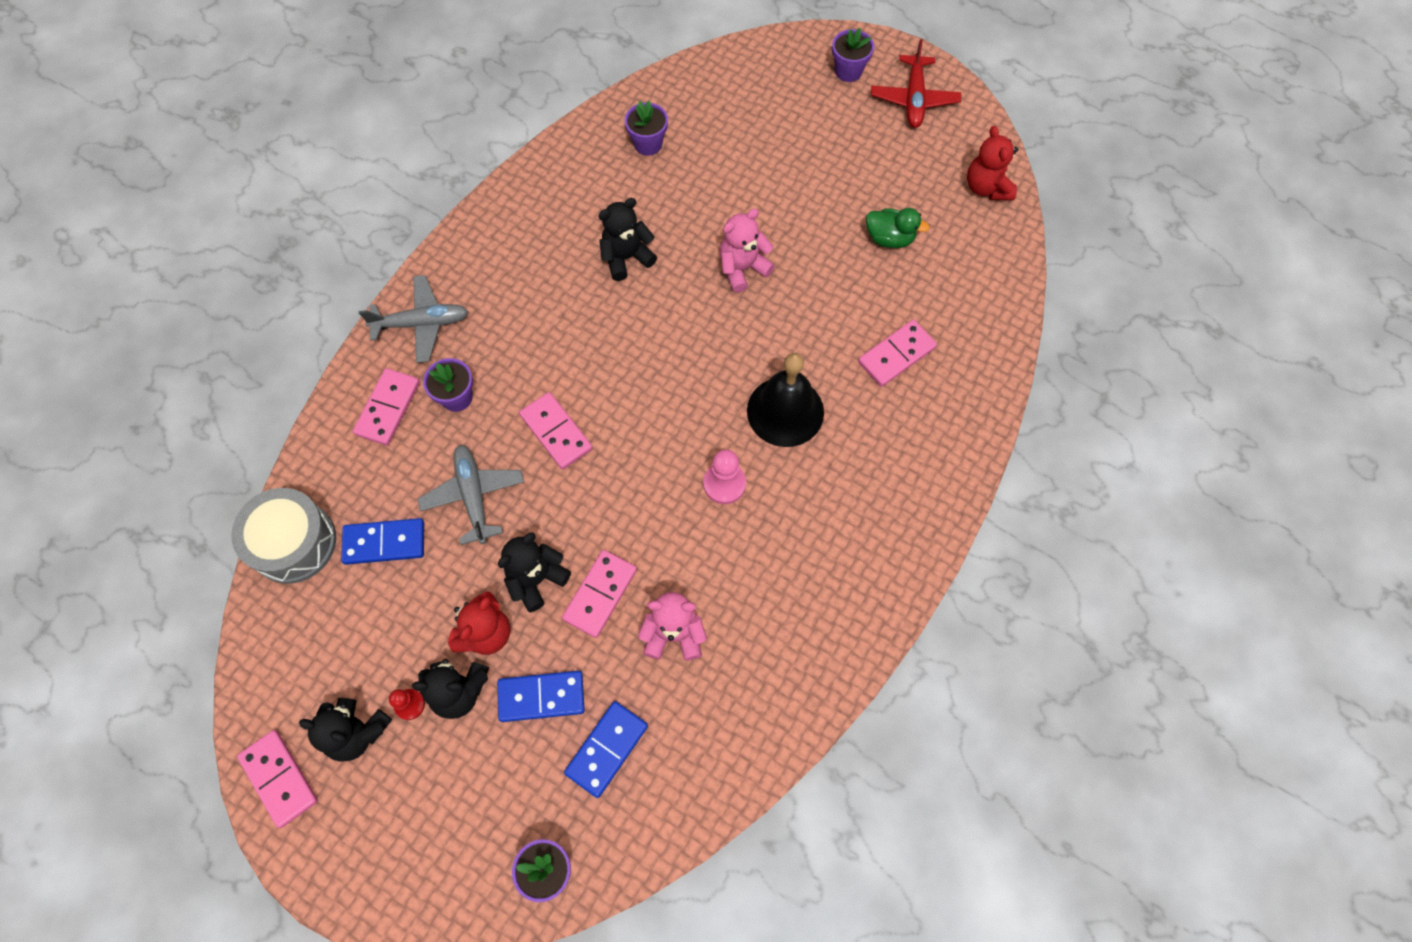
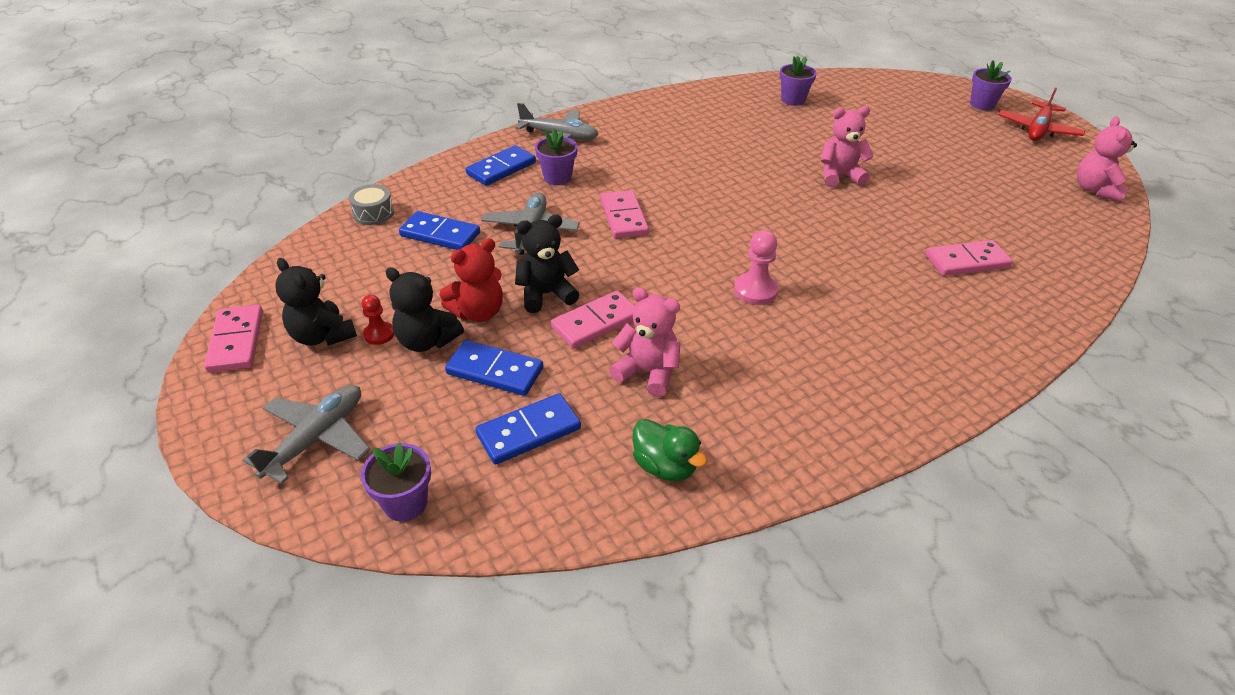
camera: 25 degrees right, 25 degrees down
(294, 542) = (373, 213): grey drum -> grey drum, size x0.53
(388, 408) = (501, 168): pink domino -> blue domino
(433, 845) = (317, 438): none -> grey plane
(626, 257) = (742, 146): black teddy bear -> none
(785, 411) = (838, 264): black bell -> none
(889, 238) = (986, 194): green duck -> green duck (664, 466)
(986, 187) = (1095, 190): red teddy bear -> pink teddy bear

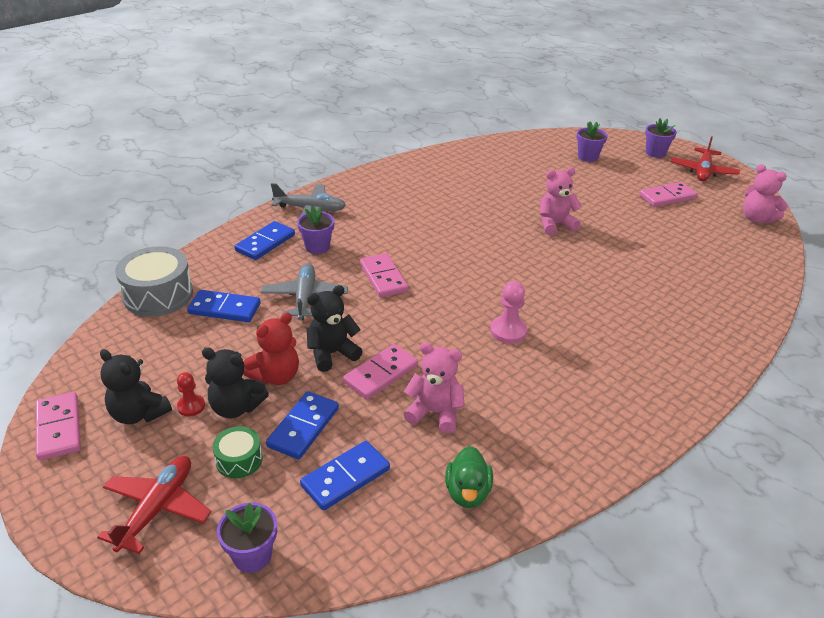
camera: 10 degrees left, 5 degrees down
(317, 438) = (157, 508): grey plane -> red plane
(373, 213) = (158, 295): grey drum -> grey drum, size x1.87
(416, 397) = (239, 460): none -> green drum
(495, 371) = (303, 427): blue domino -> blue domino turned 75 degrees counterclockwise
(664, 466) = (467, 492): green duck -> green duck turned 60 degrees clockwise
(793, 100) = (502, 160): purple flower pot -> purple flower pot (587, 157)
(966, 261) = (671, 288): pink domino -> pink domino (667, 197)
(1095, 190) = (756, 219): pink teddy bear -> pink teddy bear turned 45 degrees counterclockwise

